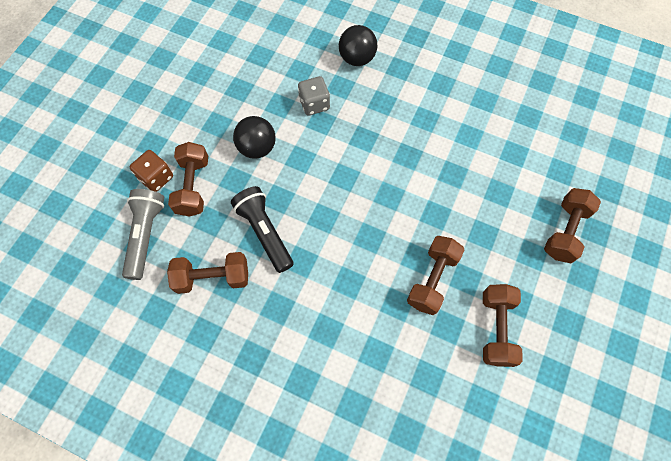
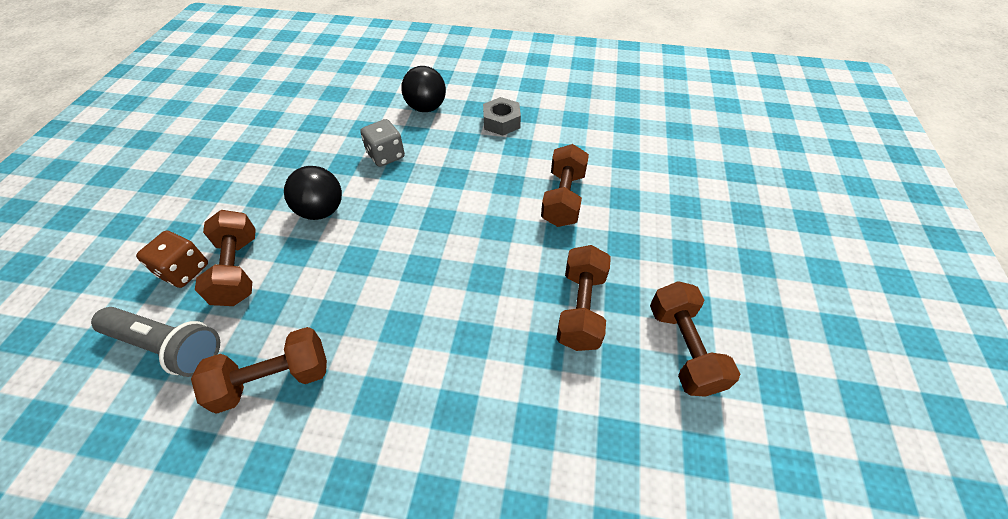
camera: 15 degrees left, 15 degrees down
(145, 236) = (168, 346): grey flashlight -> grey flashlight turned 120 degrees clockwise
(265, 232) = (344, 303): black flashlight -> none
(418, 89) = (501, 122): none -> grey nut
(565, 231) = (714, 221): brown dumbbell -> brown dumbbell (563, 198)

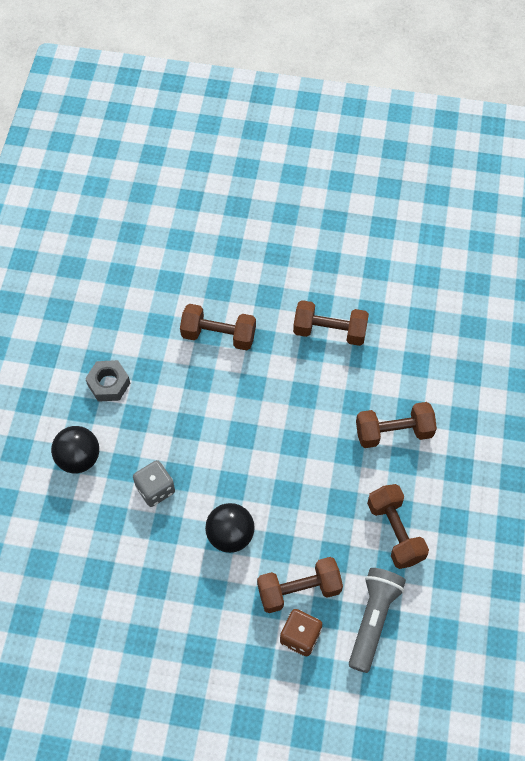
camera: 90 degrees left, 10 degrees up
(683, 348) = (358, 273): brown dumbbell -> brown dumbbell (393, 432)

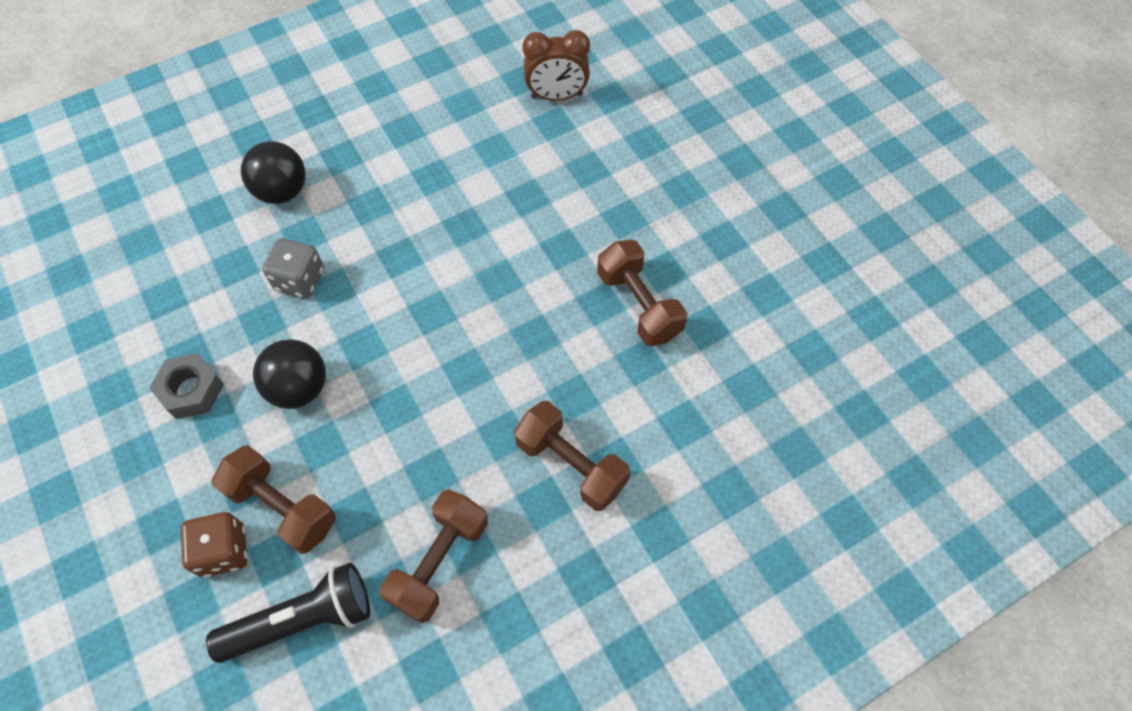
camera: 50 degrees right, 0 degrees up
(108, 384) = (388, 157): grey nut -> grey nut (191, 390)
(152, 265) = (557, 96): none -> brown clock
(218, 335) = (532, 207): brown dumbbell -> none
(373, 620) = (302, 619): grey flashlight -> black flashlight

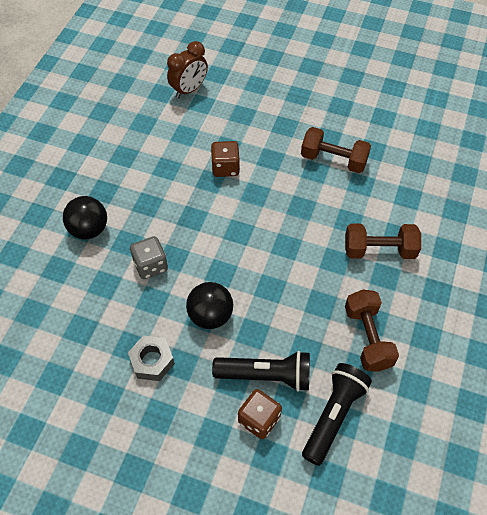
camera: 40 degrees left, 5 degrees down
(282, 507) = (266, 376): brown dumbbell -> black flashlight
(498, 222) = (225, 168): none -> brown dice

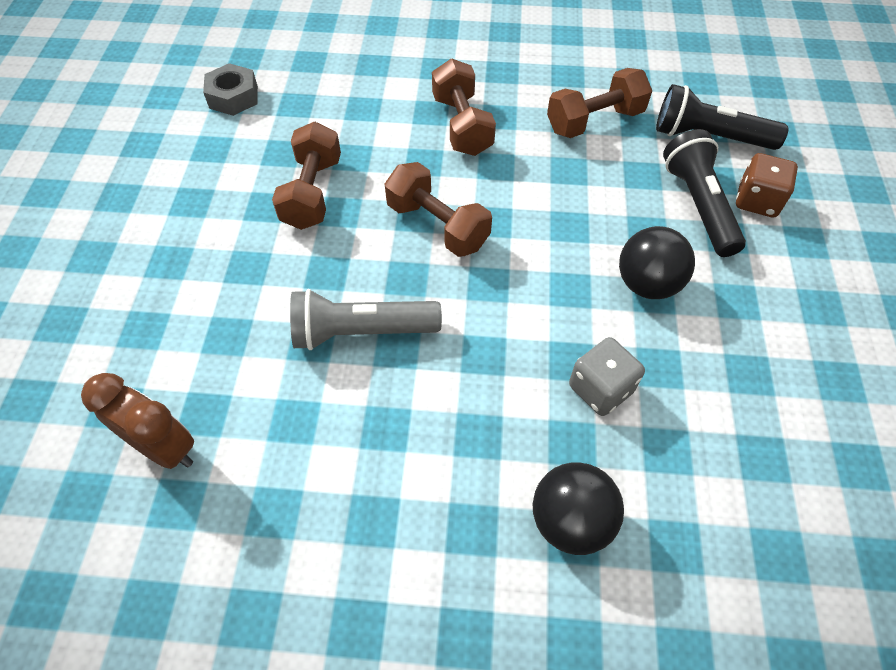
camera: 105 degrees left, 0 degrees up
(152, 361) = (754, 337): grey nut -> grey nut (233, 97)
(225, 168) = (362, 332): brown dice -> grey flashlight
(290, 216) = (438, 225): none -> brown dumbbell

